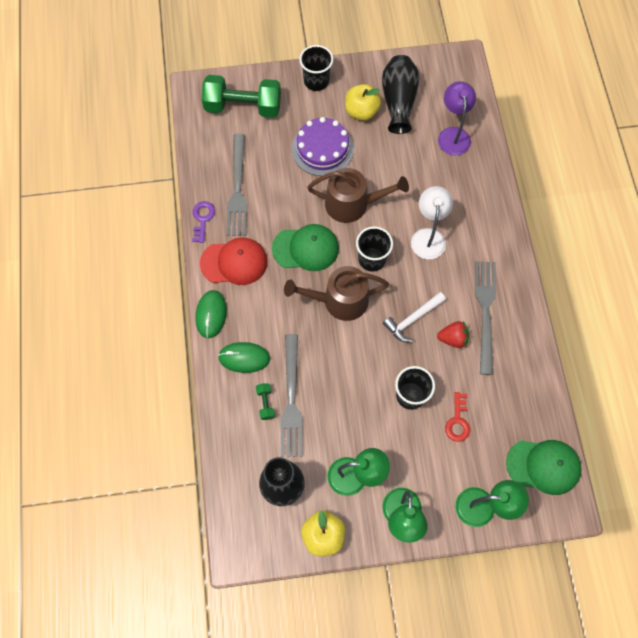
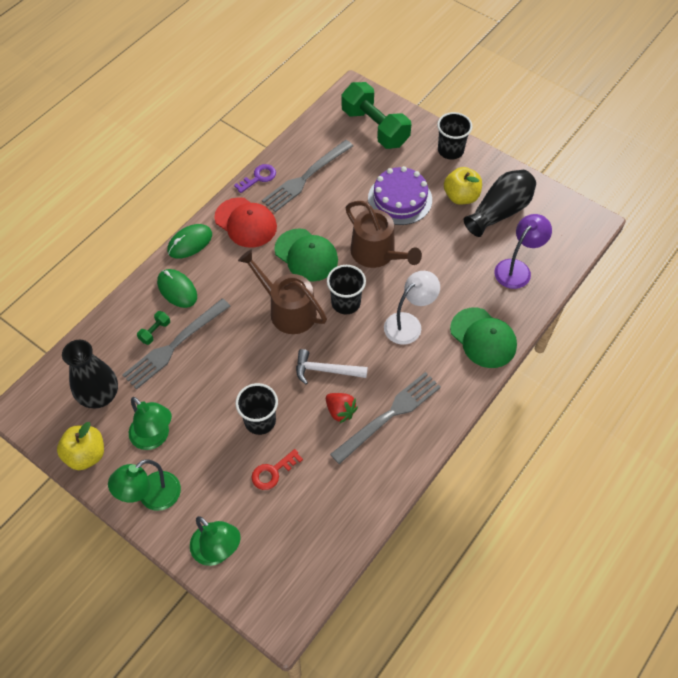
camera: 45 degrees right, 10 degrees down
(543, 466) = (299, 569): green cap -> green cap (483, 338)

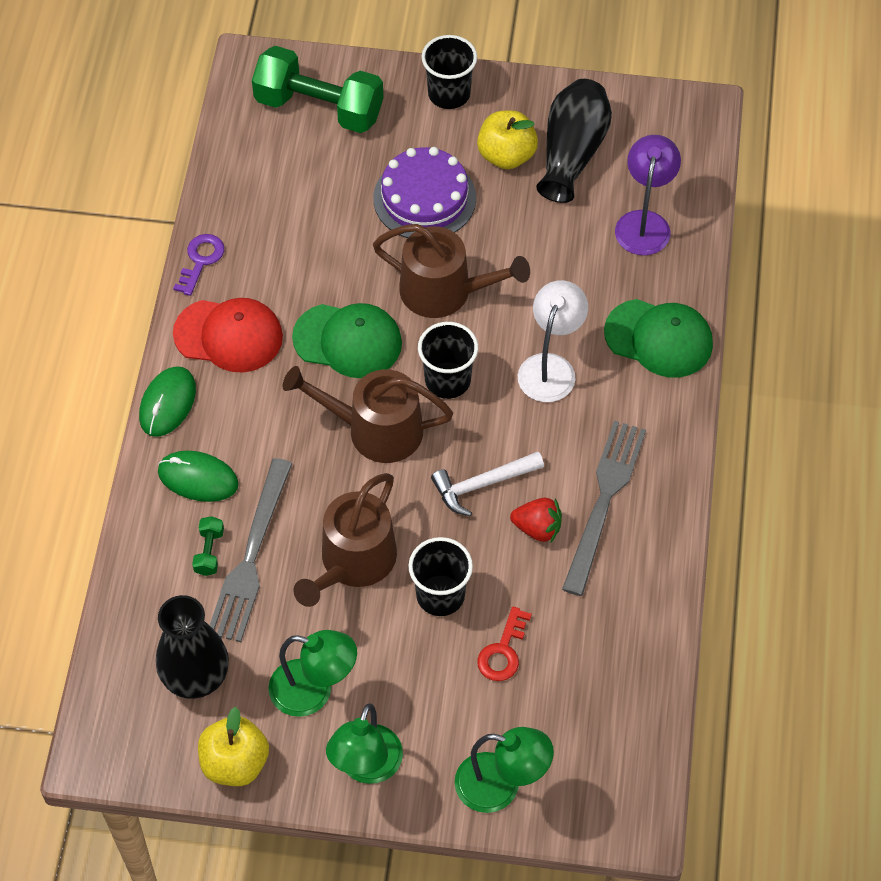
camera: 30 degrees left, 0 degrees up
(226, 377) = (353, 562): none -> brown watering can
(306, 177) = (270, 228): grey fork -> none

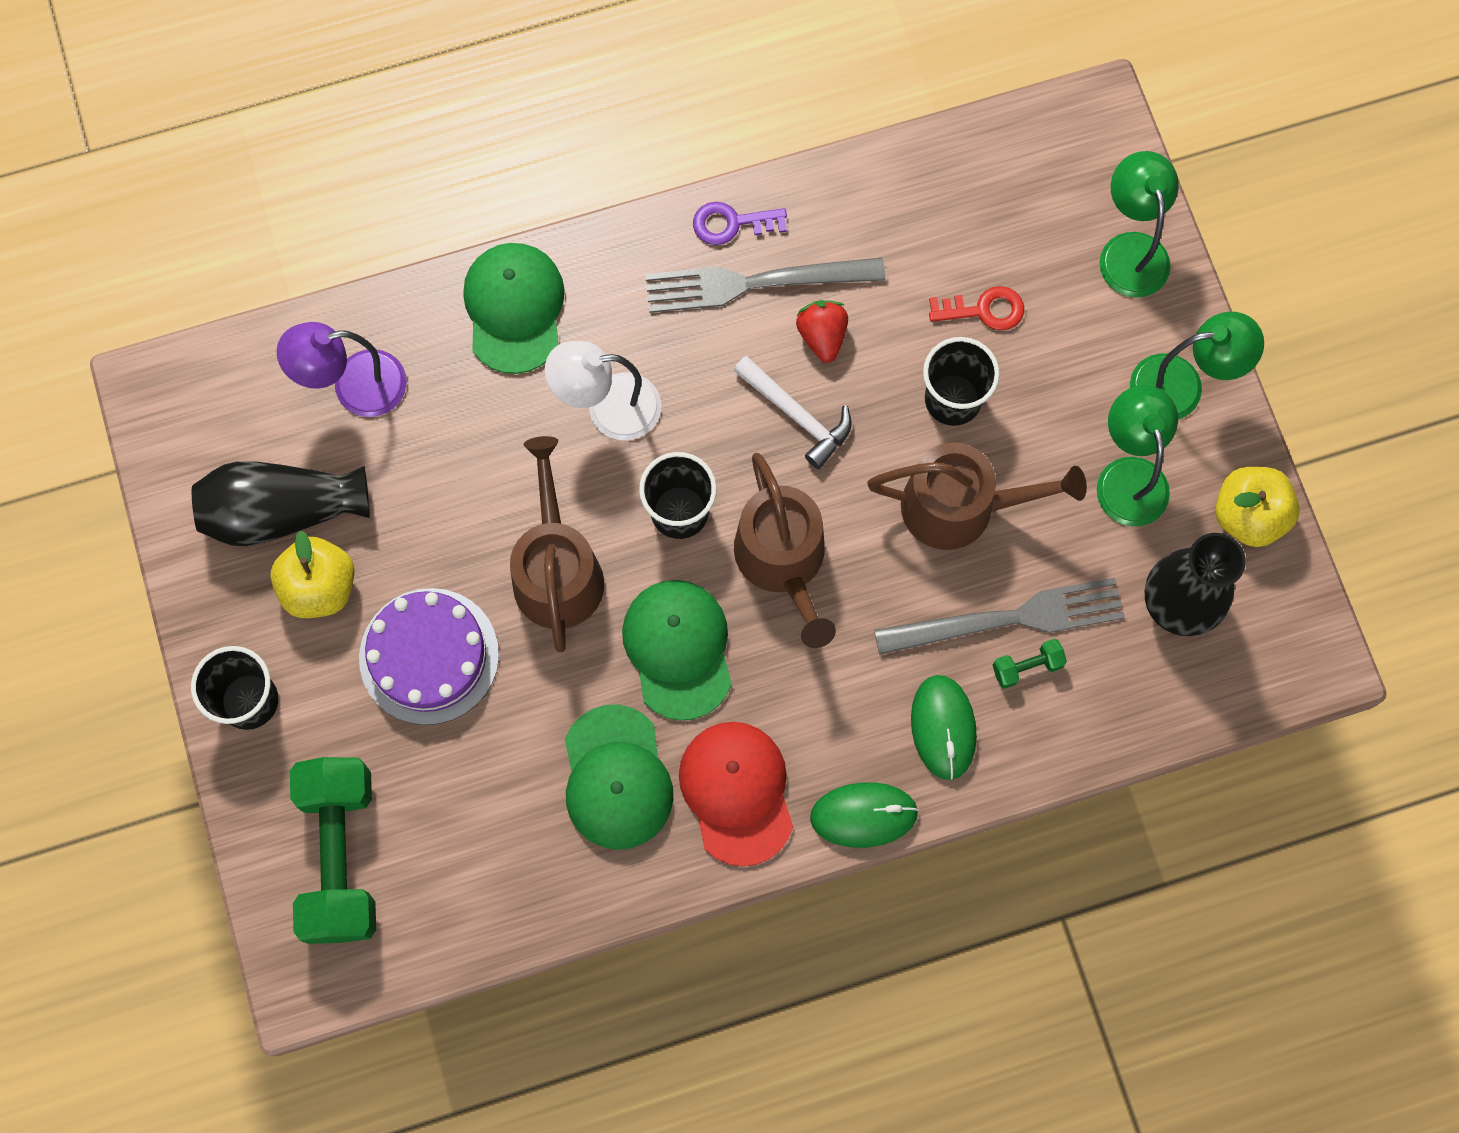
camera: 115 degrees left, 15 degrees up
(201, 260) = (645, 883): purple key -> purple key (732, 223)
(280, 271) = (616, 778): none -> green cap

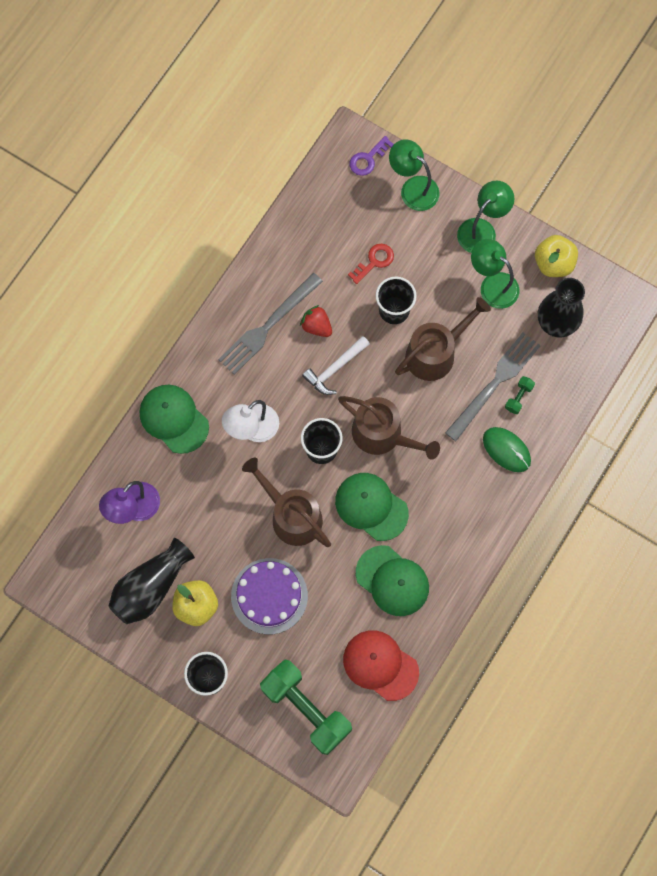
camera: 40 degrees left, 0 degrees up
(732, 223) = (236, 308): purple key -> purple key (368, 159)
(737, 792) = (446, 545): red cap -> red cap (380, 665)
(797, 415) = (335, 368): white hammer -> white hammer turned 135 degrees clockwise
(863, 815) = (505, 512): green mouse -> none

